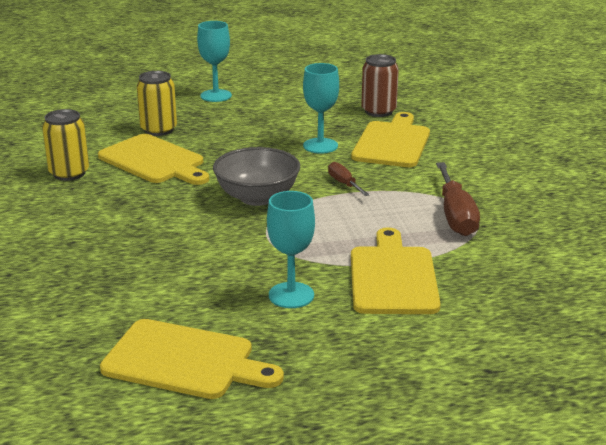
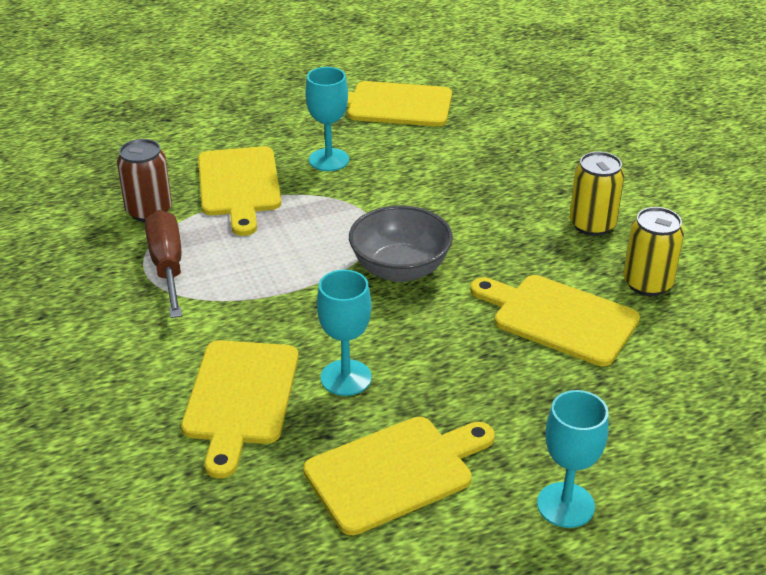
camera: 170 degrees right, 10 degrees up
(158, 130) = (598, 388): yellow can -> yellow can (592, 224)
(303, 111) = (395, 472): none -> yellow cutting board
(344, 184) = (301, 303): brown screwdriver -> none
(378, 111) = (264, 488): brown can -> brown can (149, 211)

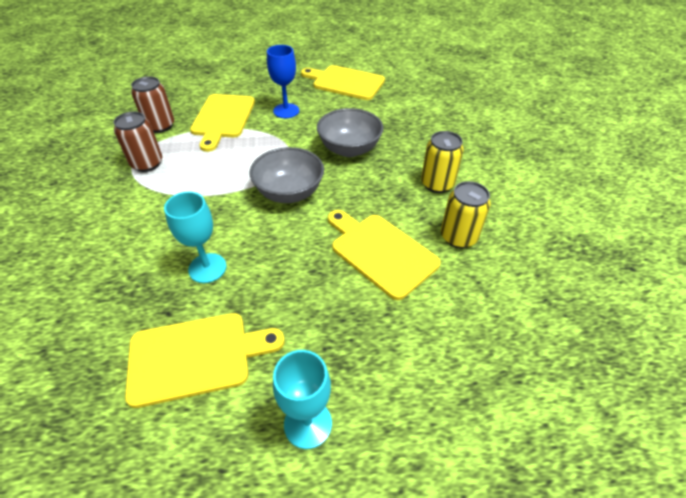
camera: 15 degrees right, 10 degrees up
(167, 266) = (147, 163): brown screwdriver -> brown can
(240, 398) = (129, 268): yellow cutting board -> none
(329, 160) = (286, 111): turquoise goblet -> blue goblet
(451, 199) = (349, 149): none -> grey bowl

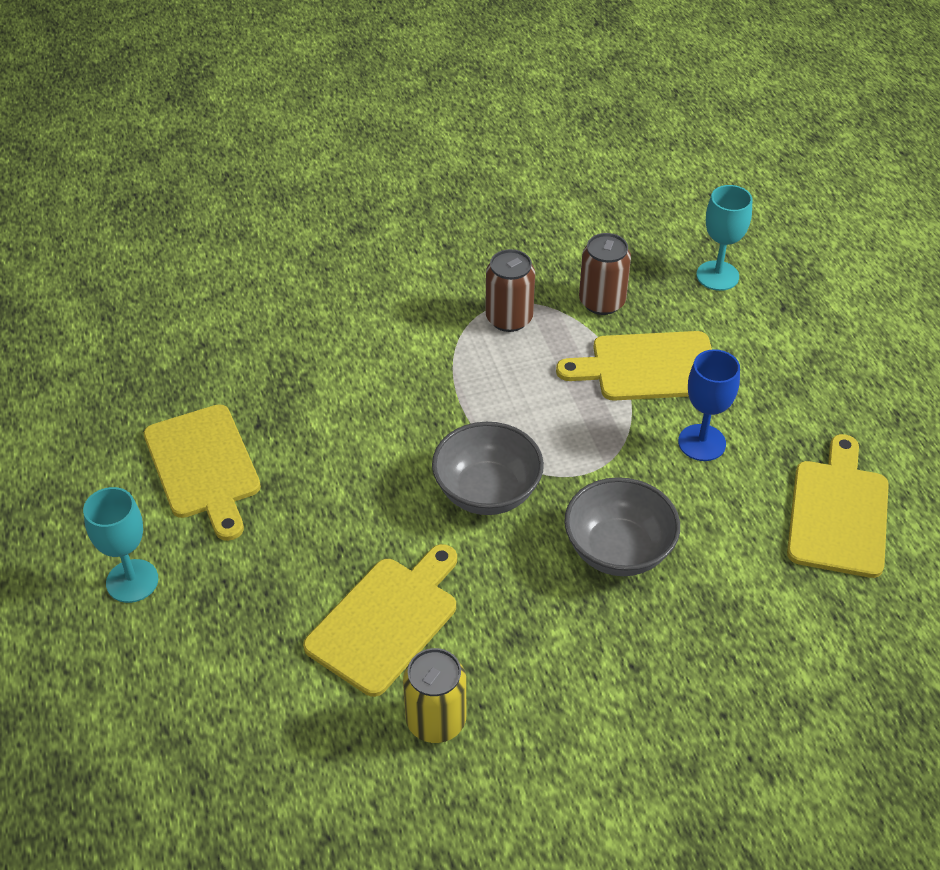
camera: 80 degrees right, 0 degrees up
(207, 268) = (328, 440): turquoise goblet -> turquoise goblet (717, 276)
(437, 184) = (558, 687): yellow can -> none

